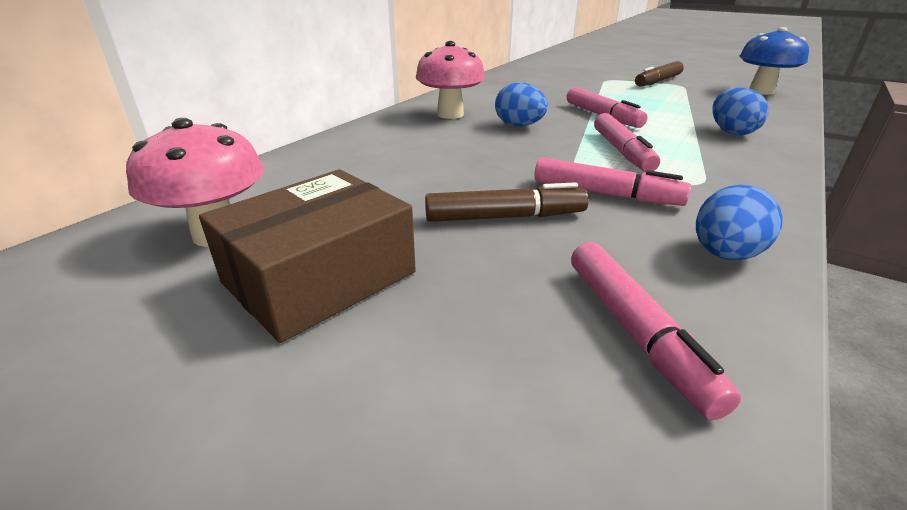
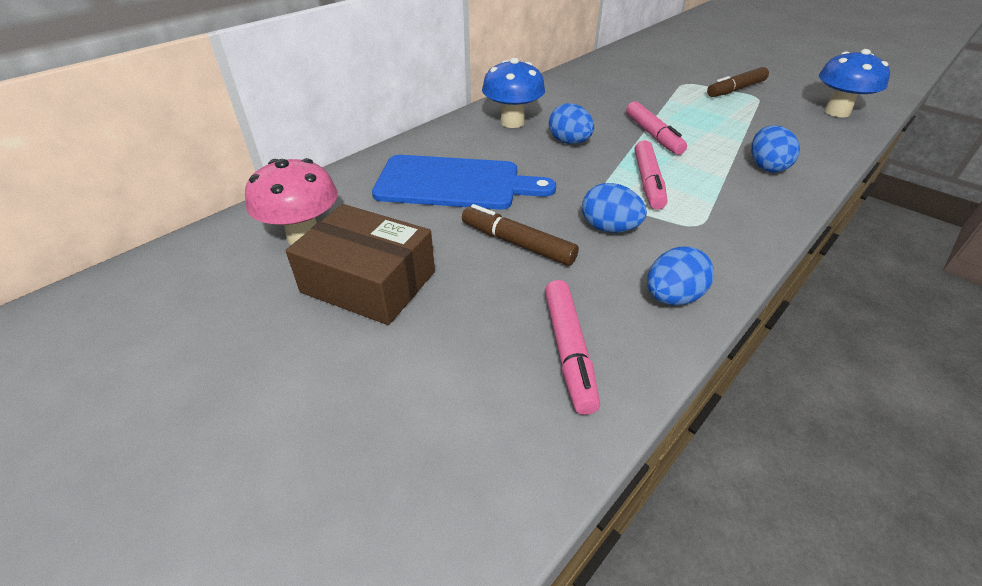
camera: 10 degrees right, 10 degrees up
(319, 277) = (369, 282): brown box -> brown box turned 60 degrees clockwise
(404, 167) = (454, 183): none -> blue cutting board
(450, 114) = (512, 122): pink mushroom -> blue mushroom
(505, 217) = (517, 243): brown marker -> brown marker turned 150 degrees counterclockwise
(605, 194) = (609, 228): pink marker -> blue egg

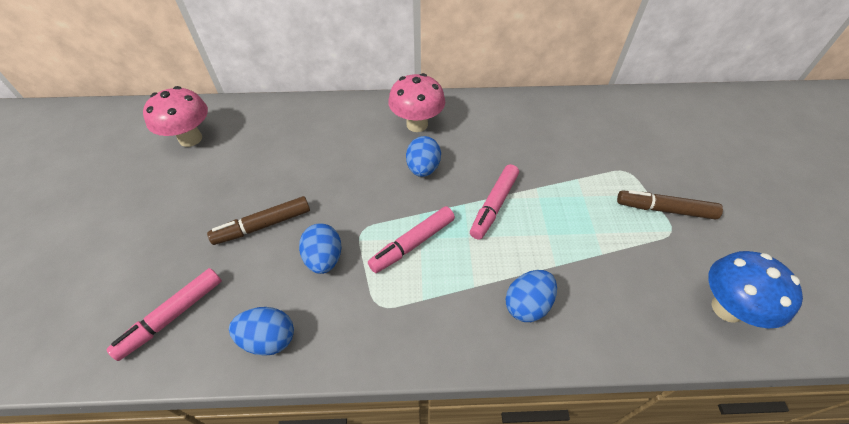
camera: 45 degrees right, 10 degrees up
(369, 282) = (171, 191): brown box -> none
(454, 183) = (304, 154): blue cutting board -> none
(512, 122) = (417, 124): blue mushroom -> pink mushroom
(517, 243) = (263, 225): brown marker -> brown marker turned 105 degrees counterclockwise

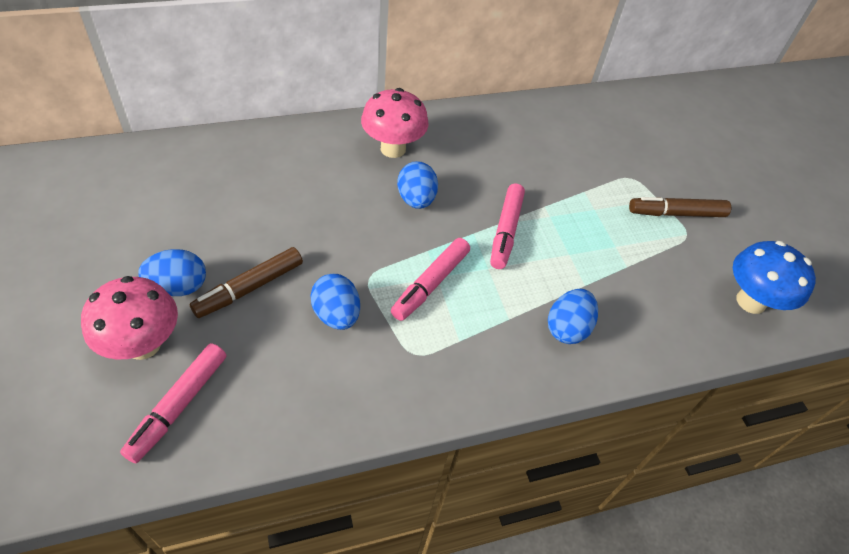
camera: 20 degrees left, 0 degrees up
(190, 139) = (111, 195): pink mushroom -> pink mushroom (143, 345)
(269, 339) = (304, 409): blue egg -> blue egg (178, 286)

